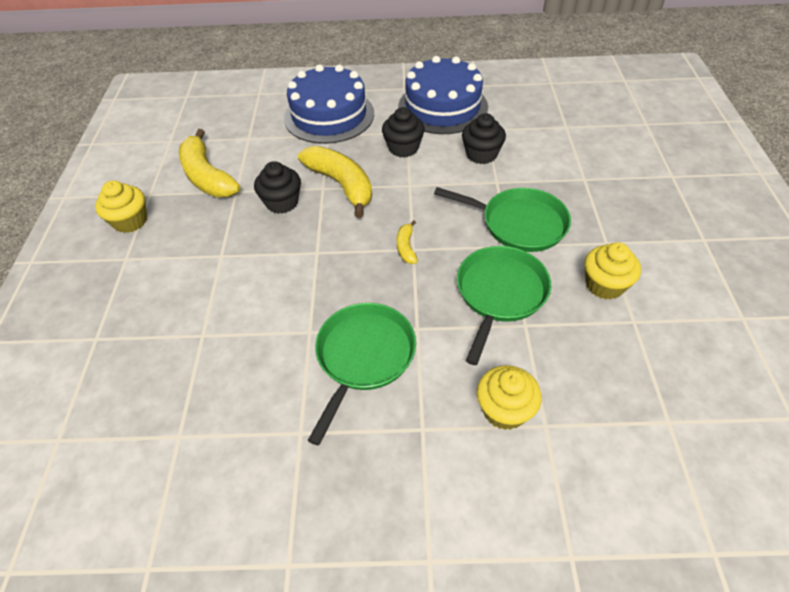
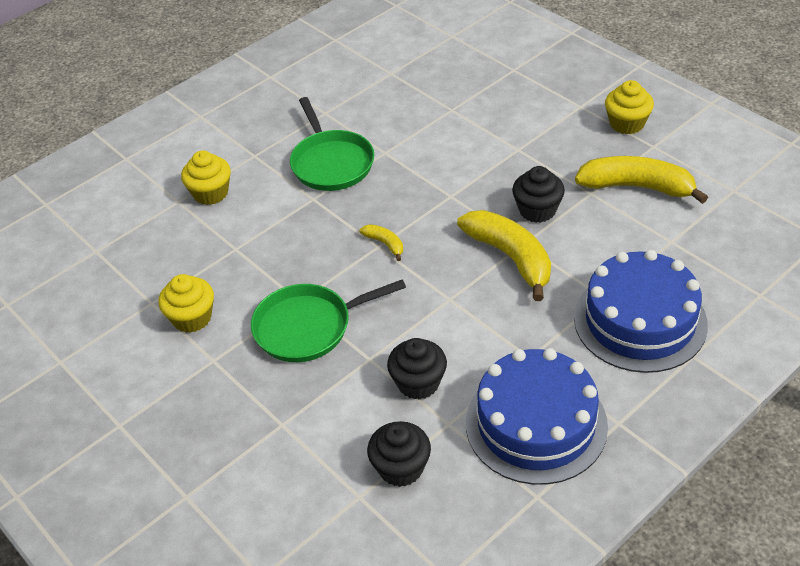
camera: 140 degrees right, 5 degrees down
(341, 185) = (511, 257): yellow banana -> yellow banana turned 135 degrees counterclockwise
(403, 148) = (507, 335): black cupcake -> black cupcake (401, 468)
(500, 293) = (273, 258): green pan -> none

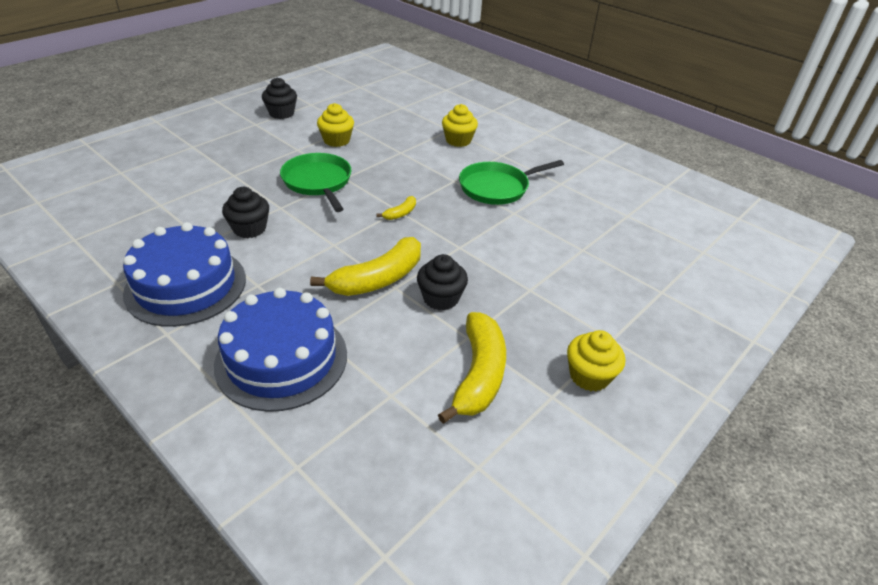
camera: 80 degrees right, 5 degrees down
(401, 468) = (175, 221): black cupcake -> black cupcake (281, 113)

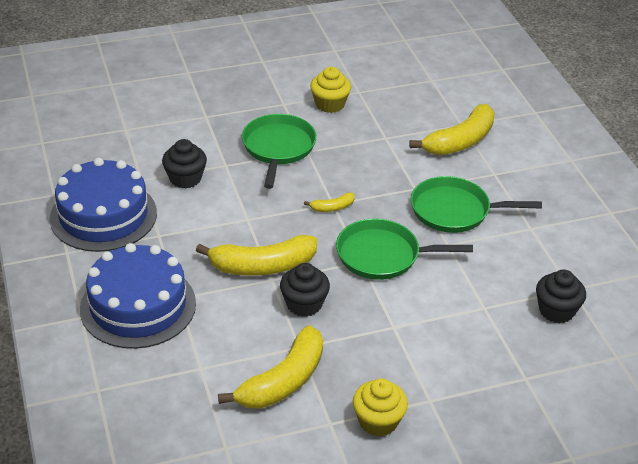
camera: 30 degrees right, 0 degrees up
(281, 113) = (296, 54): black cupcake -> black cupcake (556, 310)
(458, 140) = (460, 141): yellow cupcake -> yellow banana
(472, 237) = (382, 255): none -> green pan

